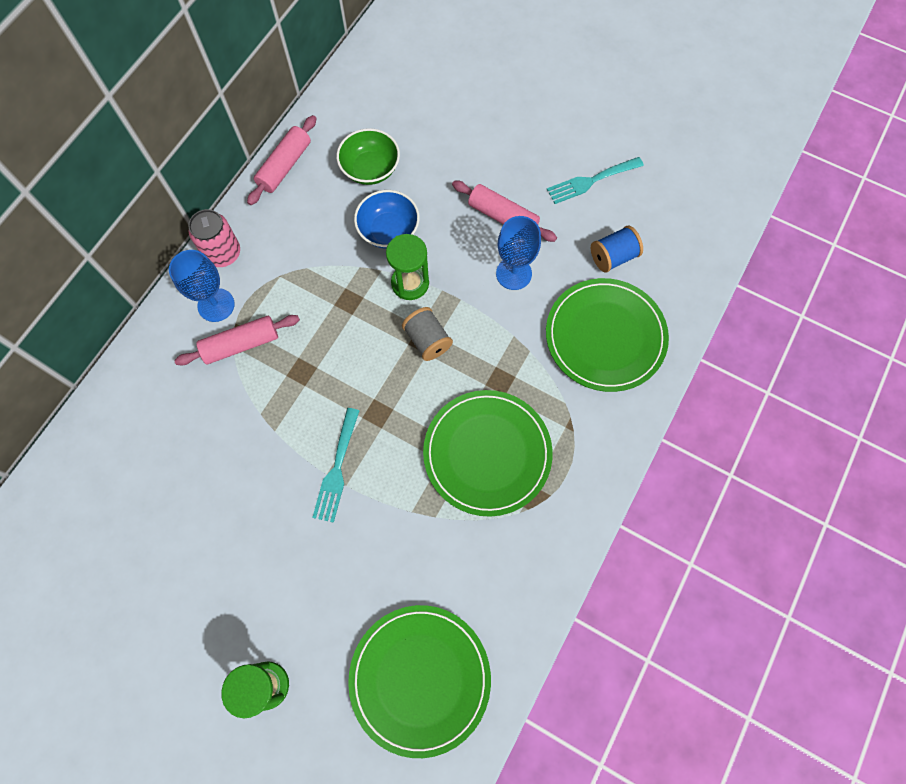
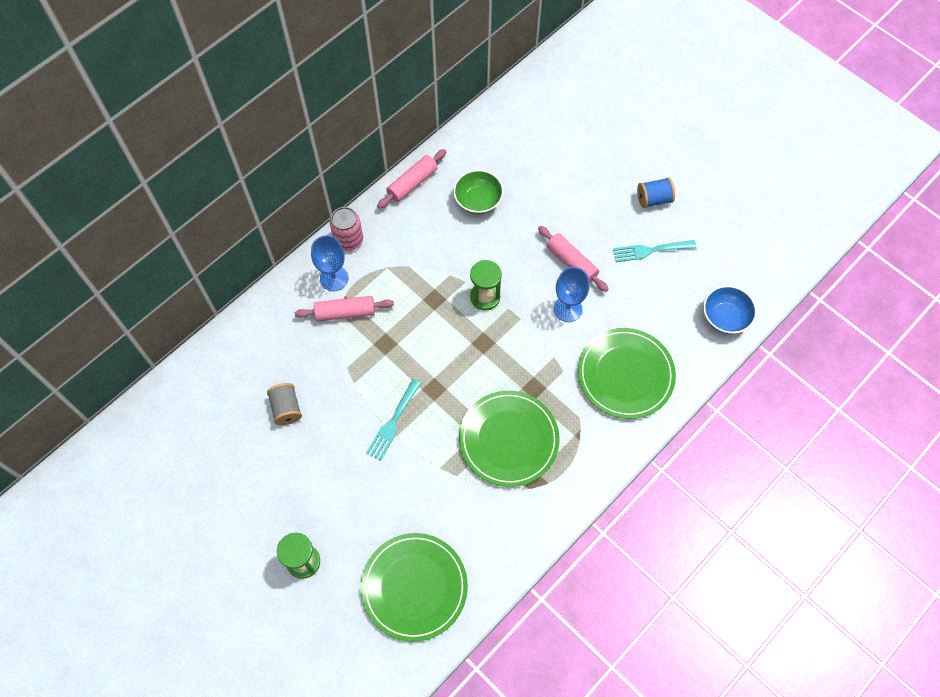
camera: 15 degrees right, 5 degrees down
(388, 230) = (479, 252): blue bowl -> blue bowl (725, 317)
(427, 340) = (486, 344): grey spool -> grey spool (286, 409)
(613, 257) = (650, 315): blue spool -> blue spool (653, 199)

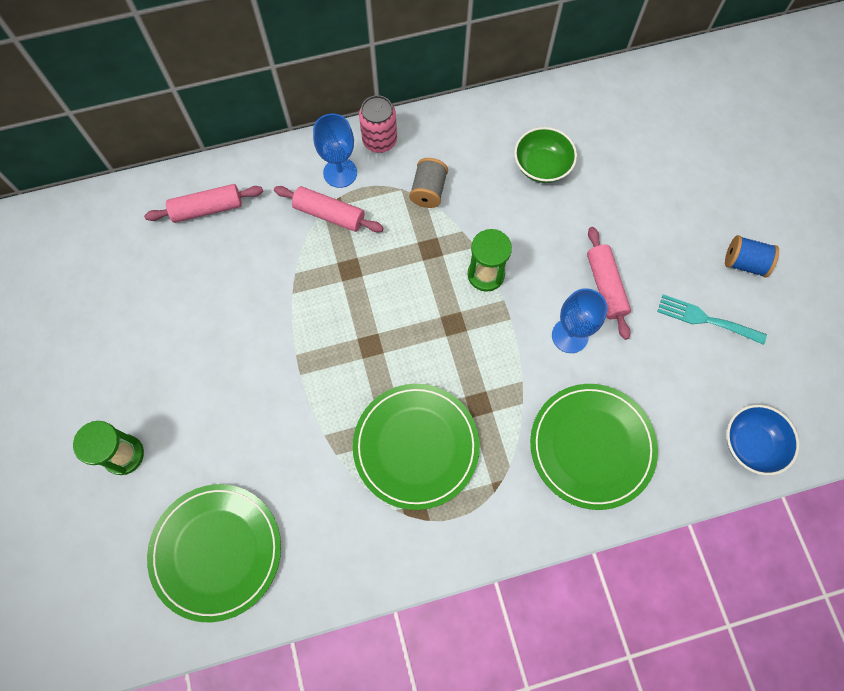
camera: 30 degrees right, 5 degrees up
(286, 409) = (208, 283): grey spool -> grey spool (428, 191)
(393, 422) = (305, 358): turquoise fork -> none
(412, 183) = (482, 113): pink rolling pin -> pink rolling pin (207, 209)

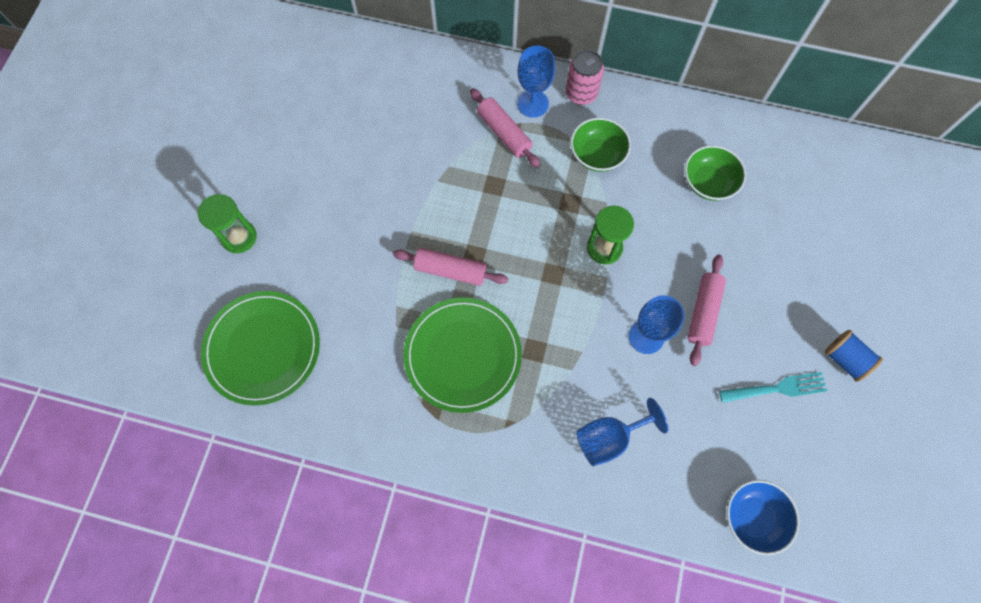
camera: 30 degrees right, 0 degrees up
(207, 209) = (410, 80): pink rolling pin -> pink rolling pin (450, 270)
(428, 191) = (597, 155): grey spool -> green bowl
(592, 446) = (609, 438): green plate -> blue goblet
(705, 319) = (777, 388): turquoise fork -> turquoise fork turned 120 degrees clockwise

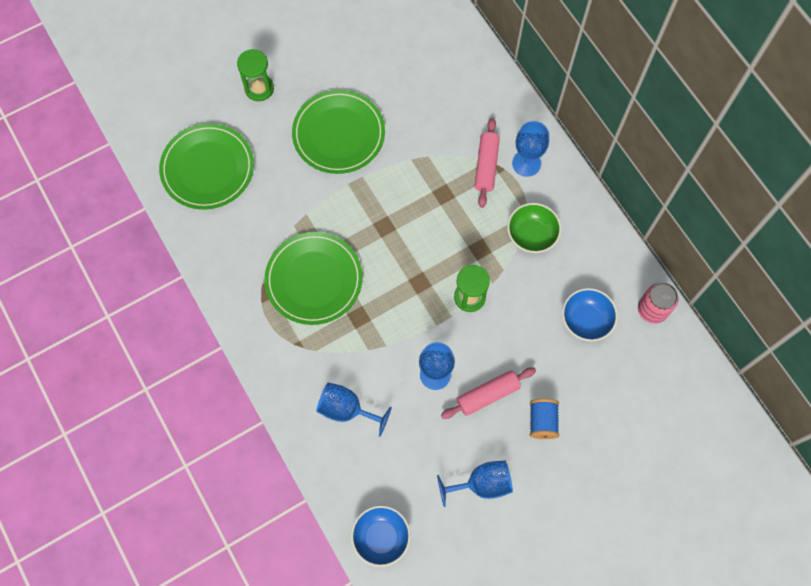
camera: 45 degrees right, 0 degrees up
(353, 213) = (338, 134): none -> green plate
(450, 270) = (360, 222): pink rolling pin -> none
(581, 93) = (566, 185): pink can -> pink can (652, 310)
(708, 182) = (586, 320): green bowl -> blue bowl
(777, 388) = (482, 484): turquoise fork -> blue goblet
(844, 359) = (546, 510): blue spool -> blue spool (542, 421)

